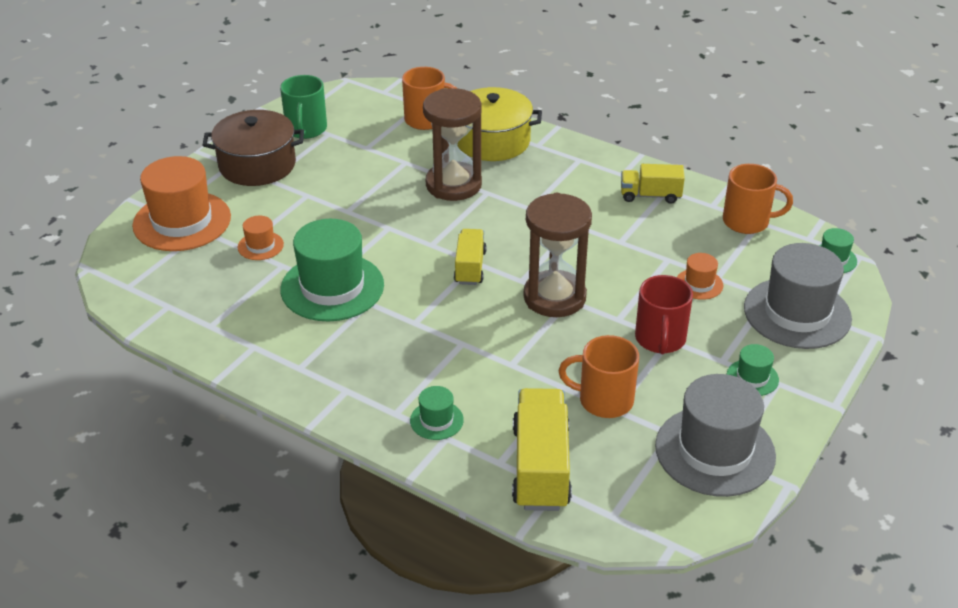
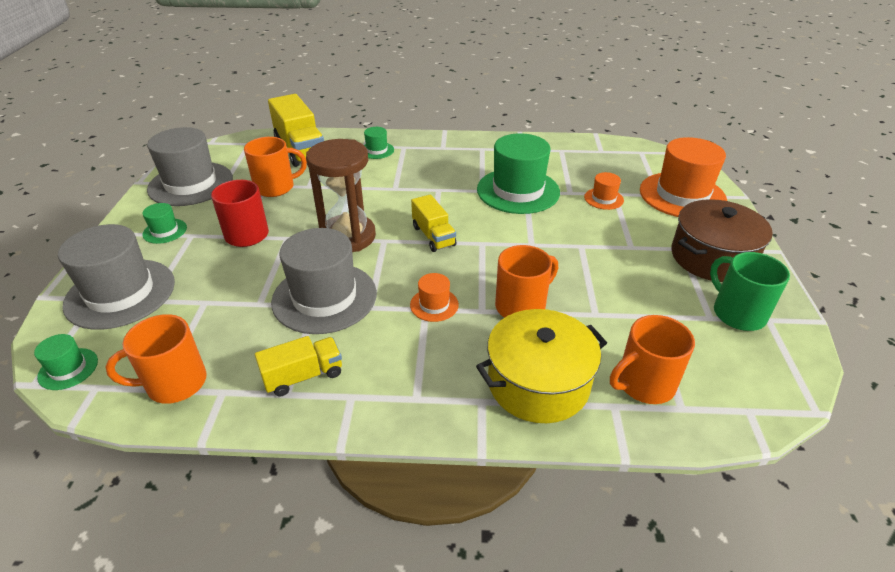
camera: 150 degrees right, 0 degrees up
(453, 185) = (521, 306): brown hourglass -> orange mug
(608, 245) = (324, 297): none -> grey hat
(699, 284) = (221, 289): orange hat -> orange hat (434, 305)

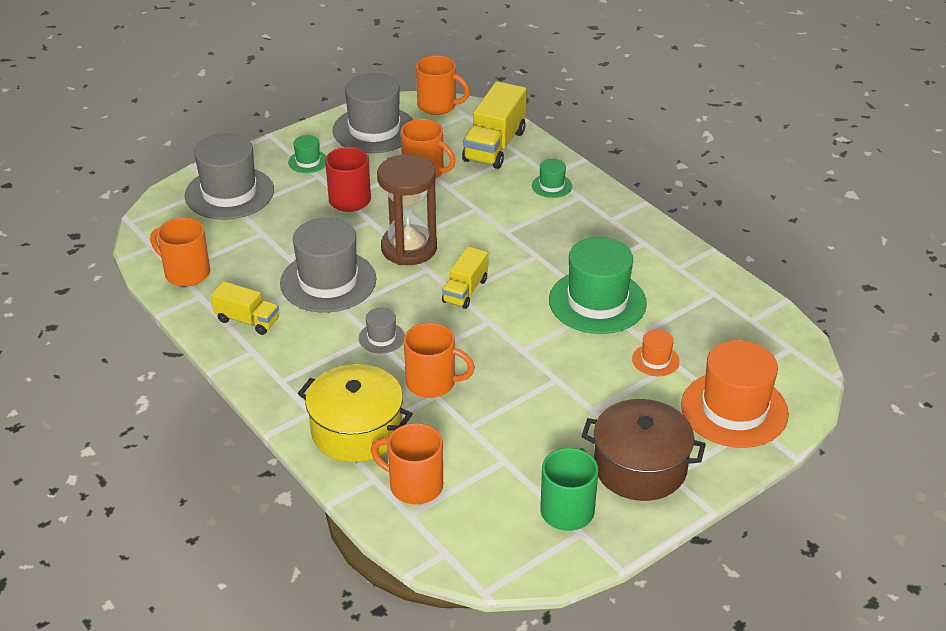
camera: 50 degrees right, 0 degrees up
(68, 369) = (152, 225): green hat -> none
(219, 148) = (438, 105): none -> orange mug
(434, 305) = (381, 338): orange hat -> grey hat

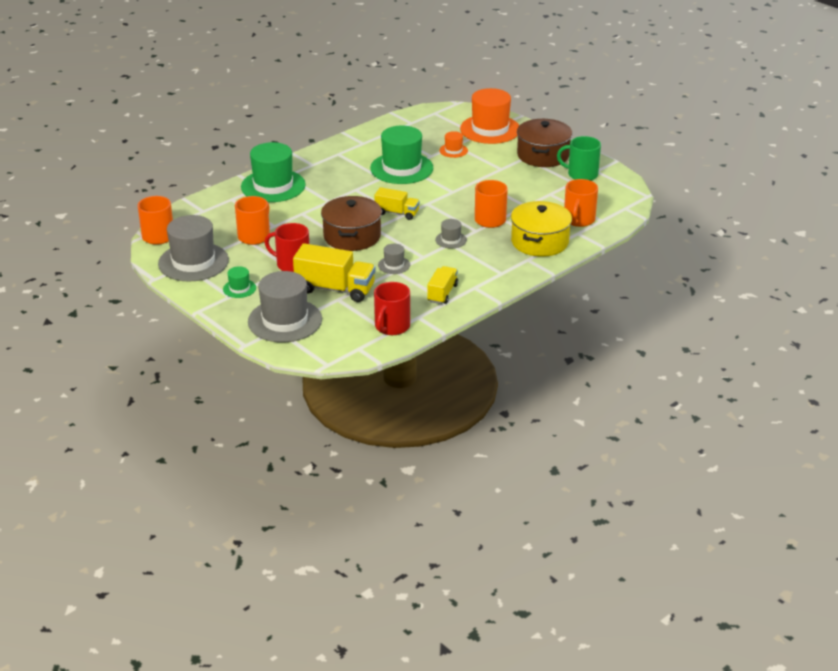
camera: 95 degrees left, 5 degrees down
(186, 273) = (391, 327): orange mug -> red mug
(328, 281) = (394, 265): grey hat -> grey hat, size x0.46
(409, 248) = (352, 236): brown hourglass -> brown pot
(494, 146) = (220, 209): yellow truck -> yellow truck (335, 289)
(551, 186) = (273, 186): green hat -> green hat, size x2.17

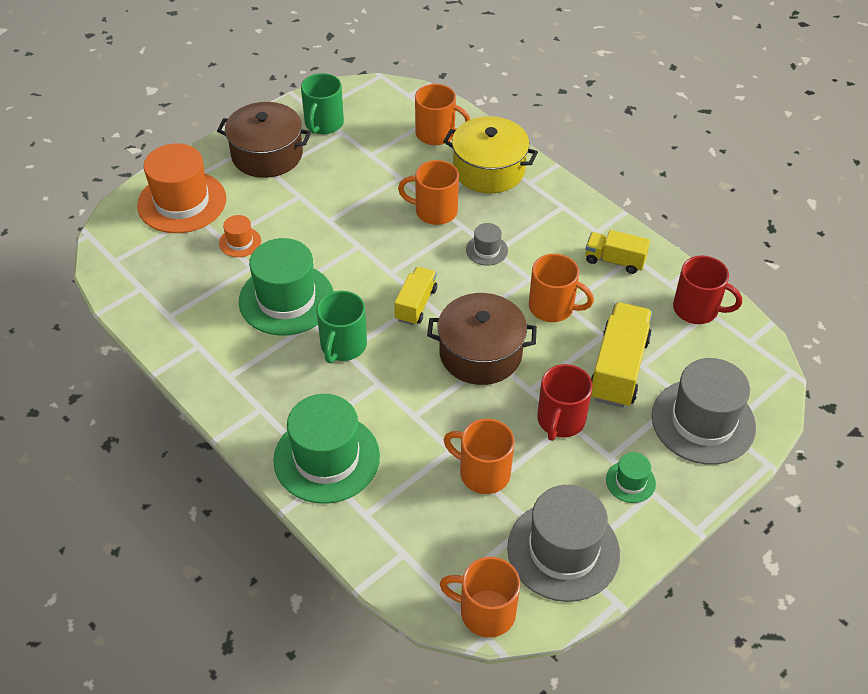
camera: 90 degrees left, 15 degrees up
(360, 188) = (343, 346): none -> green mug
(394, 265) = (553, 307): grey hat -> orange mug

